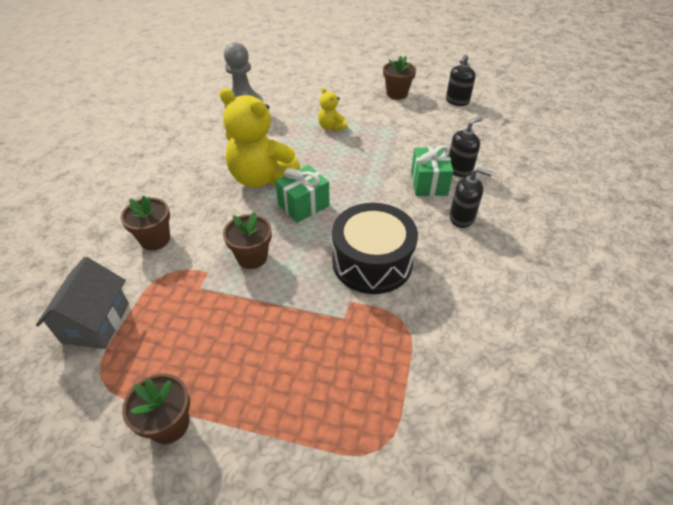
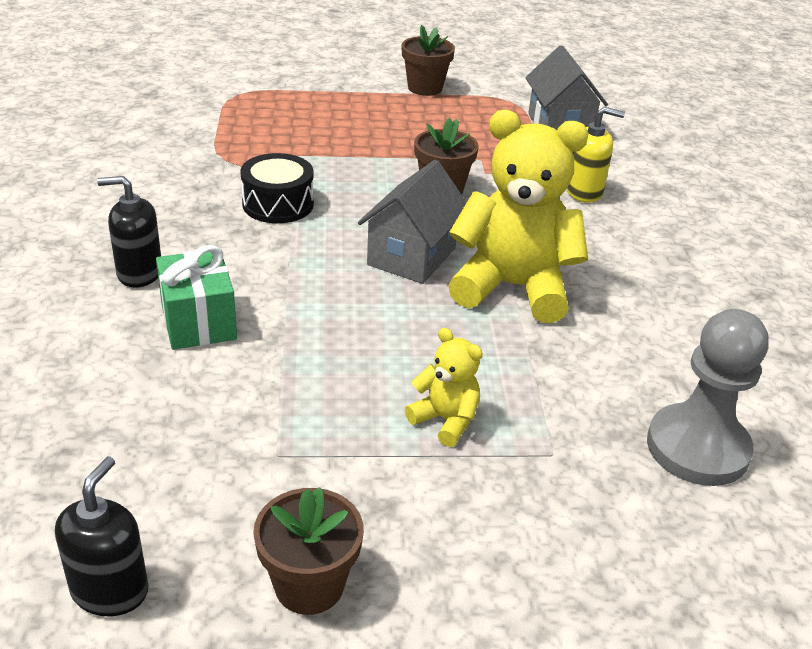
camera: 160 degrees right, 10 degrees down
(155, 239) = (584, 192): brown flower pot -> yellow soap dispenser
(303, 205) = (412, 256): green gift -> grey house
(372, 262) = (278, 204): black drum -> black drum, size x0.62
(459, 169) = (132, 359): black soap dispenser -> none

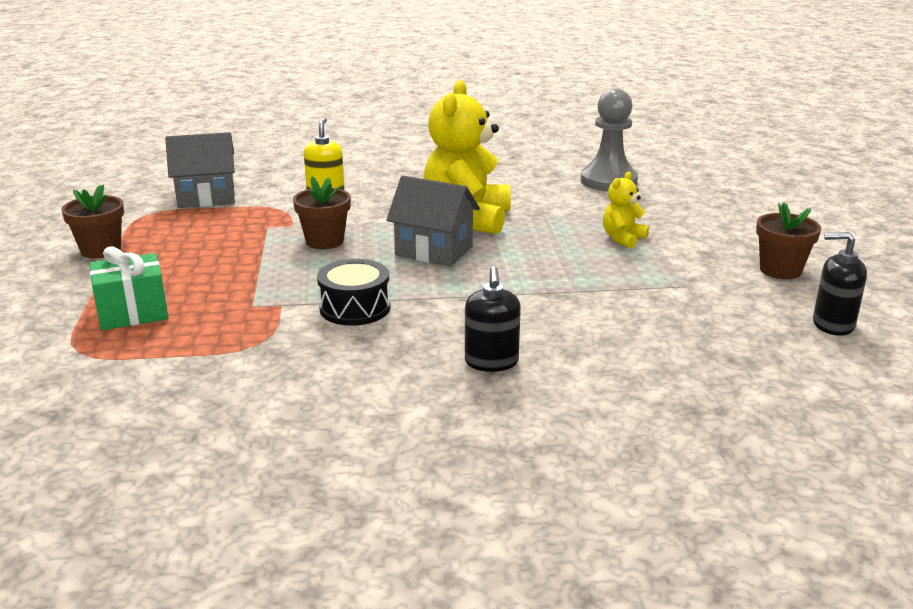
camera: 90 degrees left, 10 degrees down
(198, 322) = (554, 326): green gift -> green gift (133, 313)

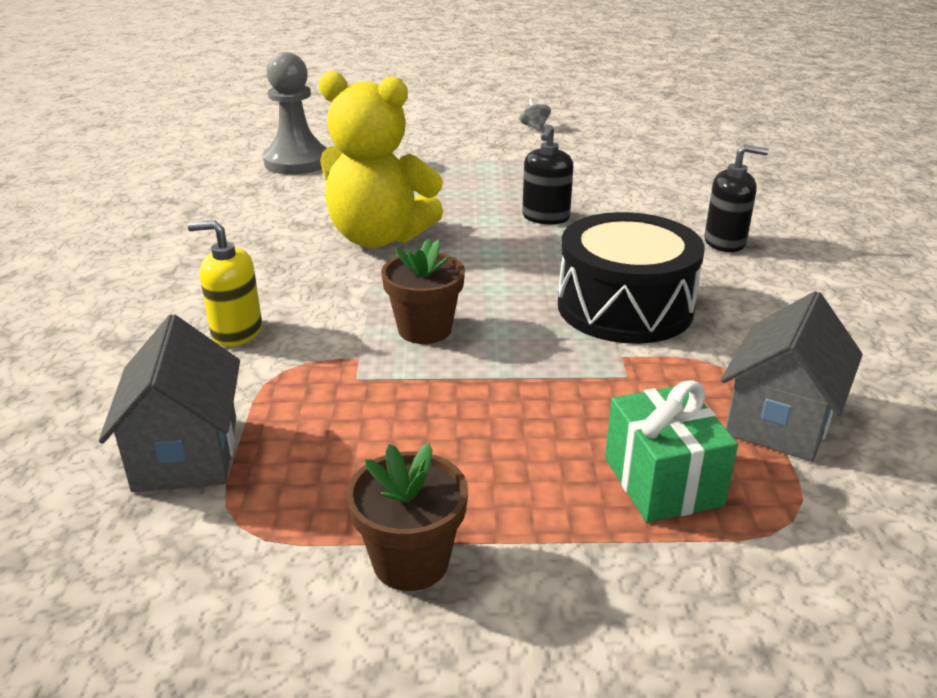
camera: 85 degrees left, 5 degrees up
(355, 308) = (625, 307): black drum -> black drum, size x1.61
(434, 251) = (471, 259): grey house -> grey house (779, 420)
(622, 239) = (457, 171): yellow teddy bear -> none
(780, 270) = (534, 127): brown flower pot -> grey spinning top
(832, 325) = (629, 126): black soap dispenser -> black soap dispenser (545, 217)

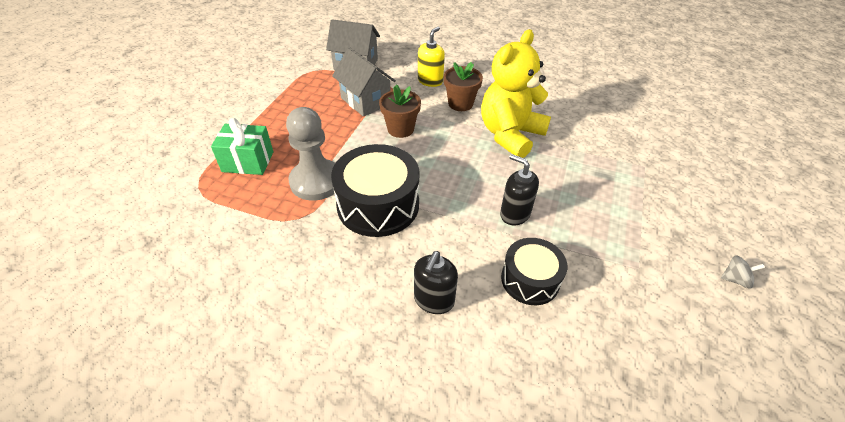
camera: 110 degrees right, 15 degrees up
(297, 162) = (643, 123): grey pawn -> grey pawn (316, 181)
(411, 561) = (267, 97): brown flower pot -> brown flower pot (460, 104)
(636, 201) = (530, 279): none -> black drum
(779, 420) = (247, 216): grey house -> grey house (366, 101)

